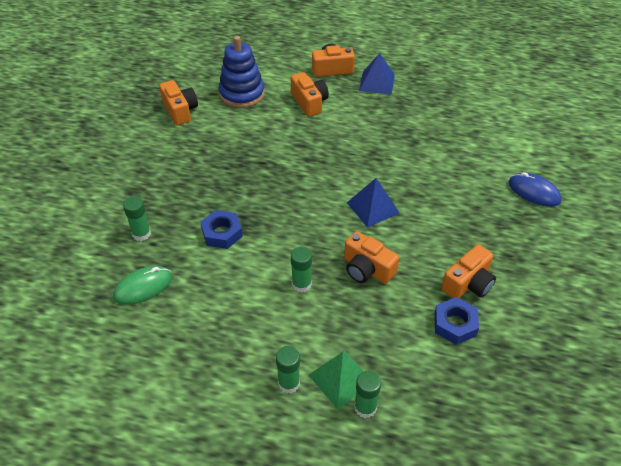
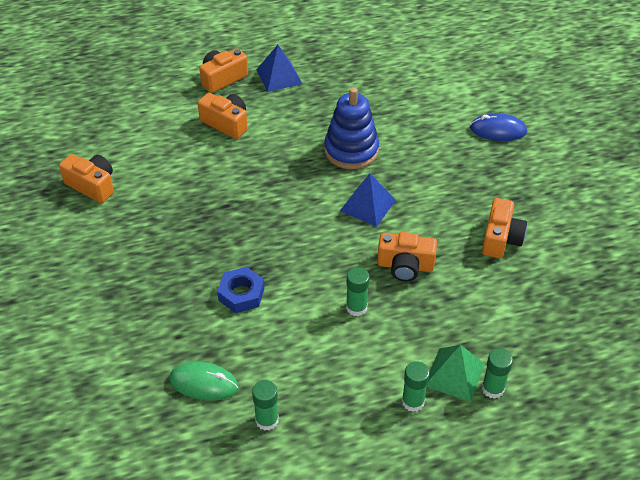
camera: 30 degrees left, 0 degrees up
(141, 234) = (158, 332): green glue stick -> green glue stick (267, 420)
(143, 287) = (204, 383): green mouse -> green mouse turned 75 degrees clockwise
(242, 94) = (147, 141): blue stacking toy -> blue stacking toy (351, 150)
(455, 324) = (514, 280): blue nut -> none

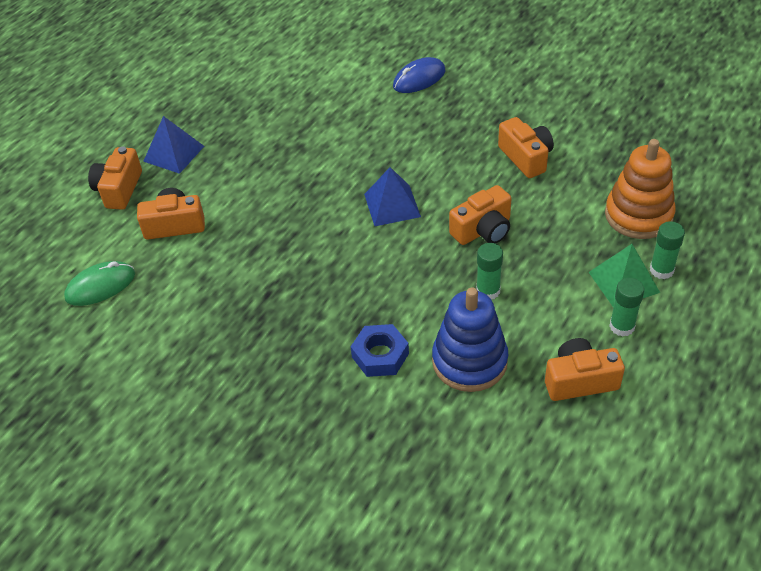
camera: 40 degrees left, 0 degrees up
(92, 185) = (107, 372): orange camera -> orange camera (579, 380)
(204, 383) = (445, 453): green mouse -> green mouse (100, 286)
(267, 420) = (535, 436): green glue stick -> none
(351, 150) = (321, 172): blue stacking toy -> blue stacking toy (469, 361)
(528, 339) = (638, 215): none -> orange stacking toy

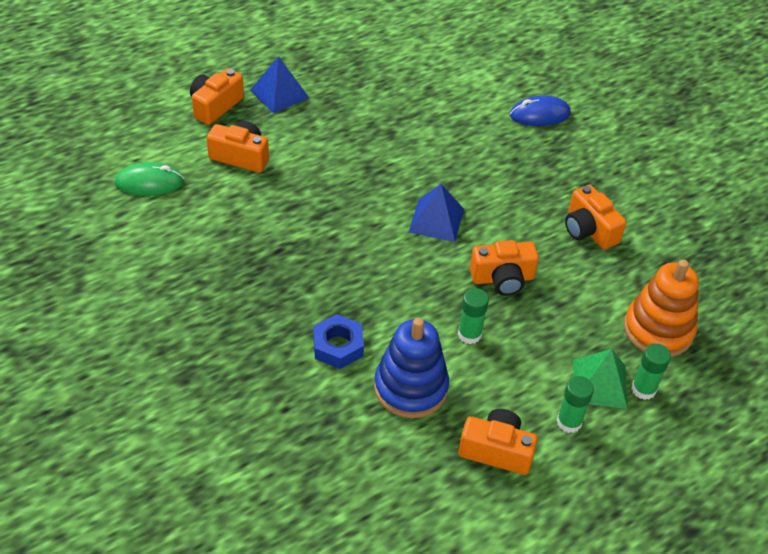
camera: 20 degrees right, 0 degrees up
(526, 157) = (589, 230): orange camera -> orange camera turned 150 degrees clockwise

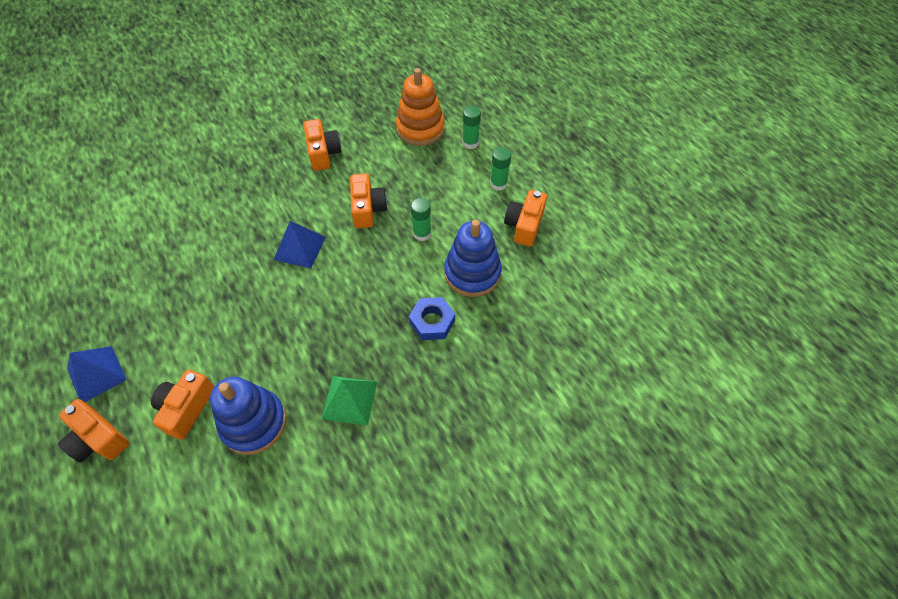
camera: 85 degrees left, 10 degrees up
(149, 182) = (207, 500): green mouse -> none
(222, 205) = (254, 423): none -> blue stacking toy
(540, 115) = (186, 169): blue mouse -> none
(589, 230) = (323, 153): orange camera -> orange camera turned 75 degrees counterclockwise
(599, 383) = (466, 164): green pyramid -> green pyramid (349, 400)

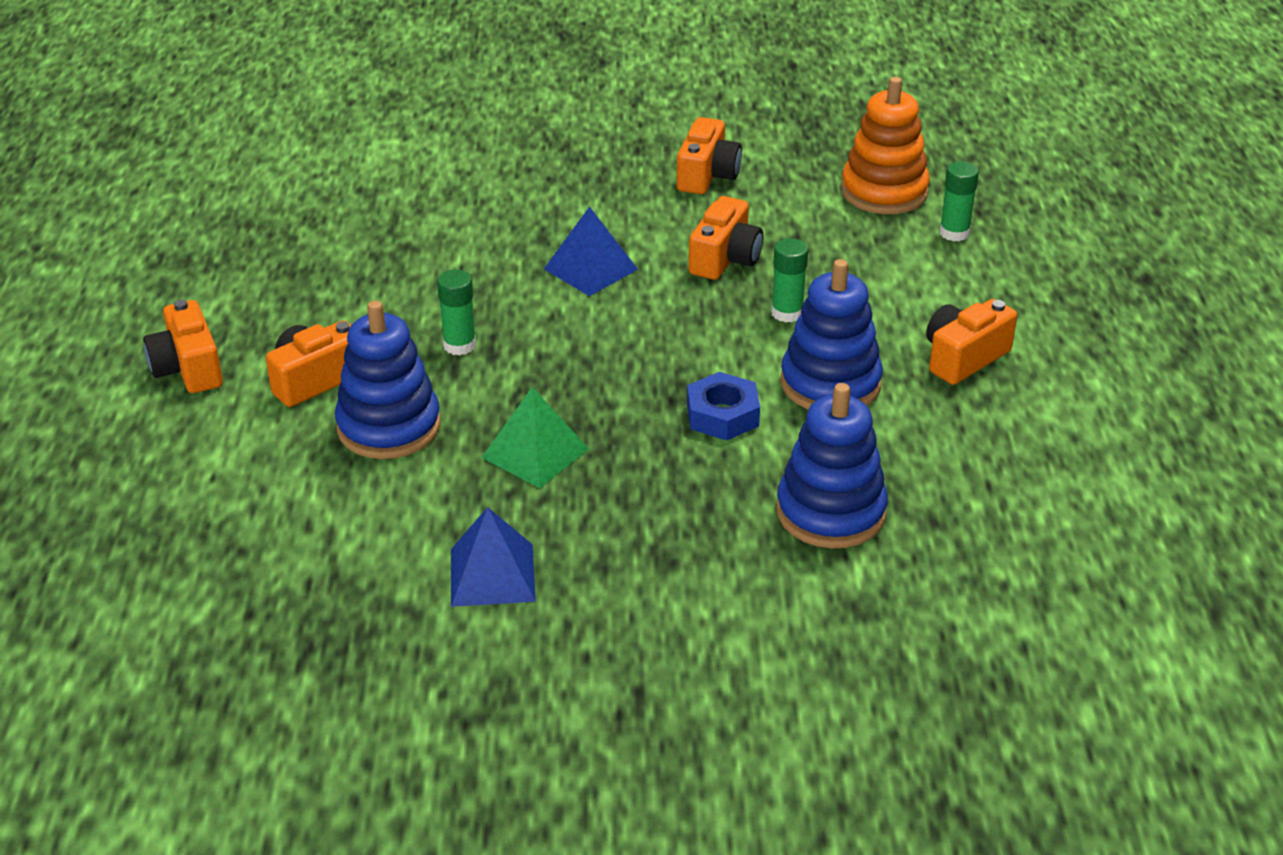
camera: 30 degrees right, 20 degrees down
(96, 374) = (230, 305): blue pyramid -> blue pyramid (492, 574)
(498, 184) = (961, 295): green glue stick -> green glue stick (459, 345)
(525, 363) = (830, 512): none -> blue stacking toy

